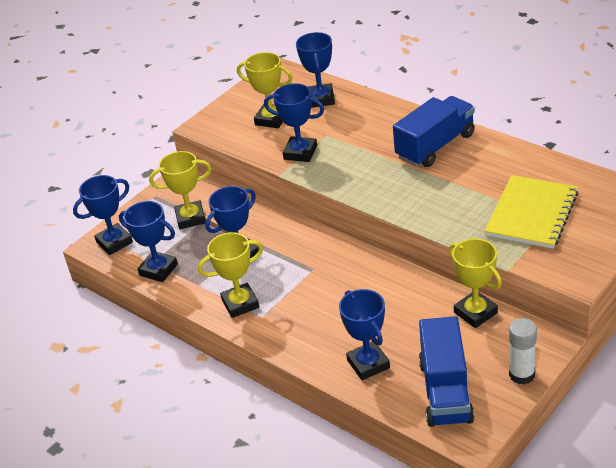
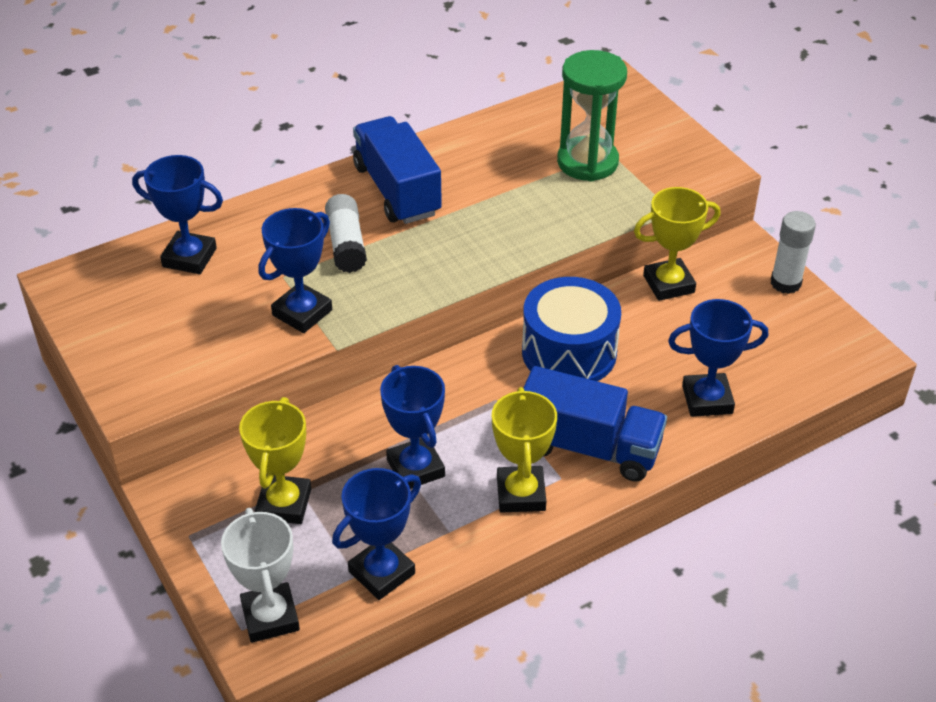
camera: 75 degrees left, 5 degrees up
(114, 242) = (270, 617): blue trophy -> white trophy
(271, 119) = (191, 320): yellow trophy -> none
(370, 146) = (346, 244): none -> white glue stick
(374, 286) = (569, 352): none -> blue drum
(445, 391) = (783, 349): blue truck -> blue truck (588, 447)
(531, 214) = (587, 162): yellow notebook -> green hourglass

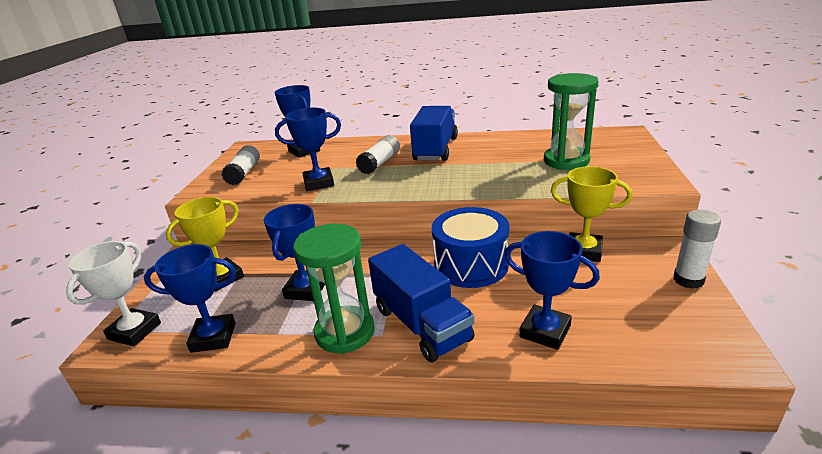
camera: 40 degrees right, 15 degrees down
(152, 336) = (244, 173): none -> white glue stick
(521, 494) = (345, 332): yellow trophy -> green hourglass

